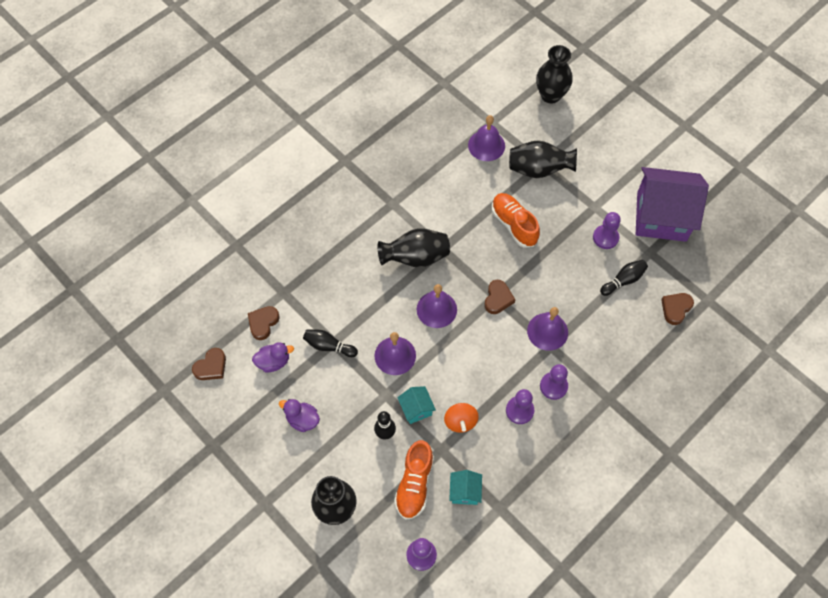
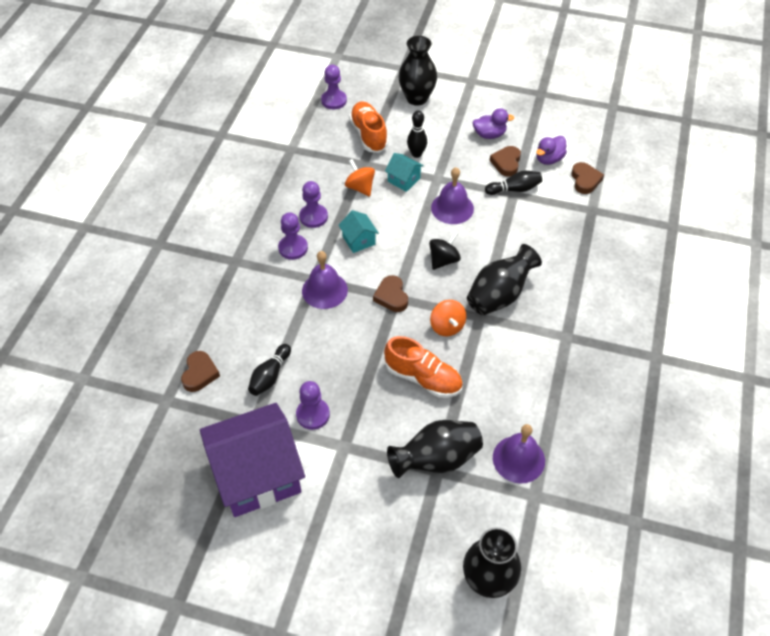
camera: 150 degrees right, 10 degrees down
(211, 367) = (594, 135): brown heart -> brown heart (506, 163)
(436, 309) = (443, 260): purple bell -> black spinning top
(465, 491) = (325, 146): turquoise house -> turquoise house (359, 240)
(472, 253) = (447, 326): none -> orange spinning top

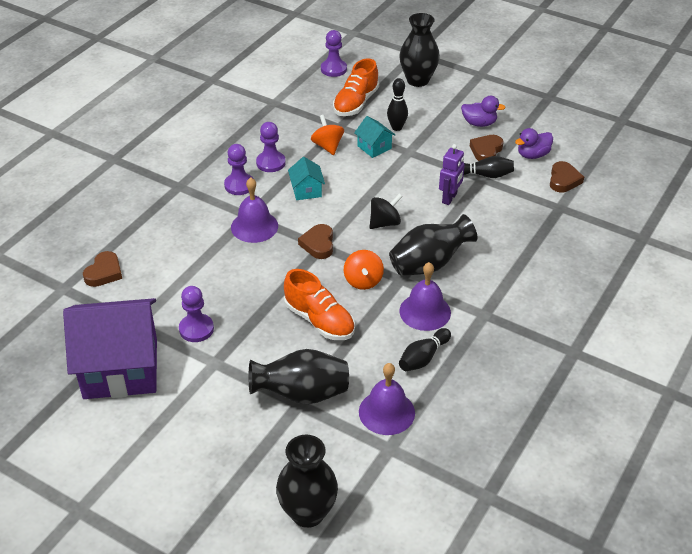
camera: 15 degrees right, 10 degrees down
(270, 376) = (169, 288): black bowling pin -> black bowling pin (423, 358)
(368, 135) = (355, 103): orange shoe -> orange shoe turned 150 degrees counterclockwise
(452, 208) = (413, 180): purple bell -> purple bell (425, 311)
(492, 221) = (449, 198): none -> purple robot

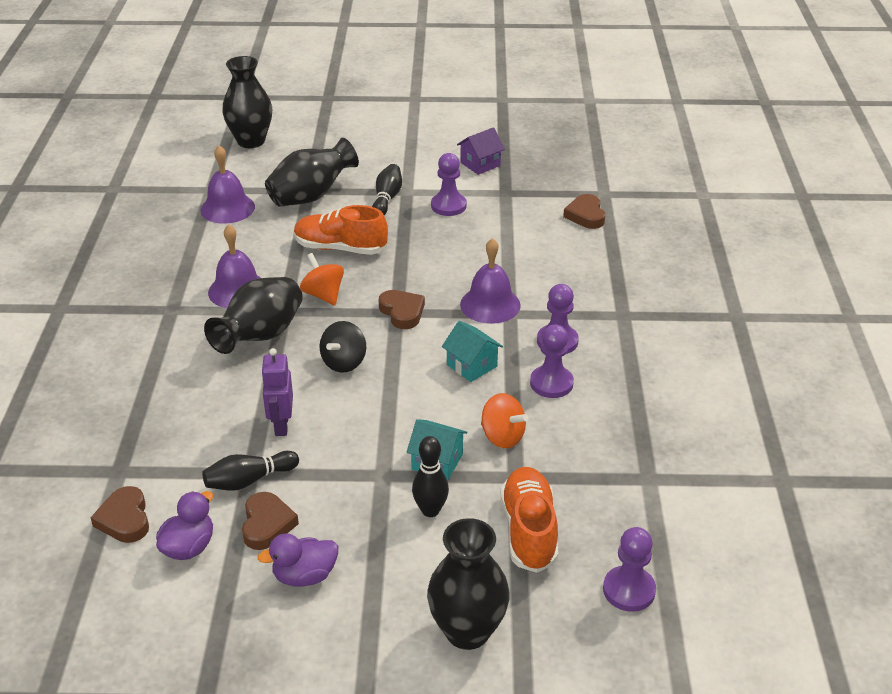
camera: 150 degrees right, 5 degrees down
(121, 368) = (480, 164): purple house -> purple house, size x0.43
(423, 358) = (217, 254): black bowling pin -> black bowling pin (387, 199)

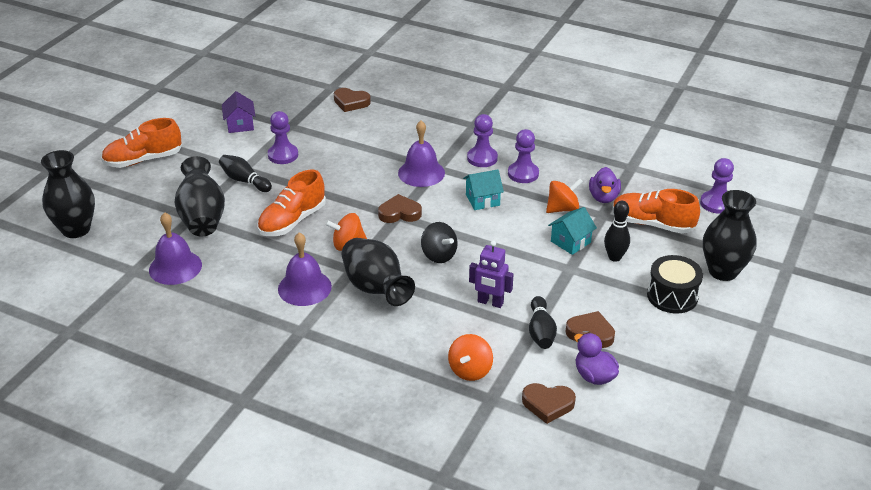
camera: 65 degrees left, 0 degrees up
(158, 442) = (470, 370): none -> orange spinning top
(304, 576) = (647, 326): purple duck -> purple duck (603, 197)
(378, 135) = (143, 160): none -> orange shoe
(381, 587) = (672, 296): none -> black drum

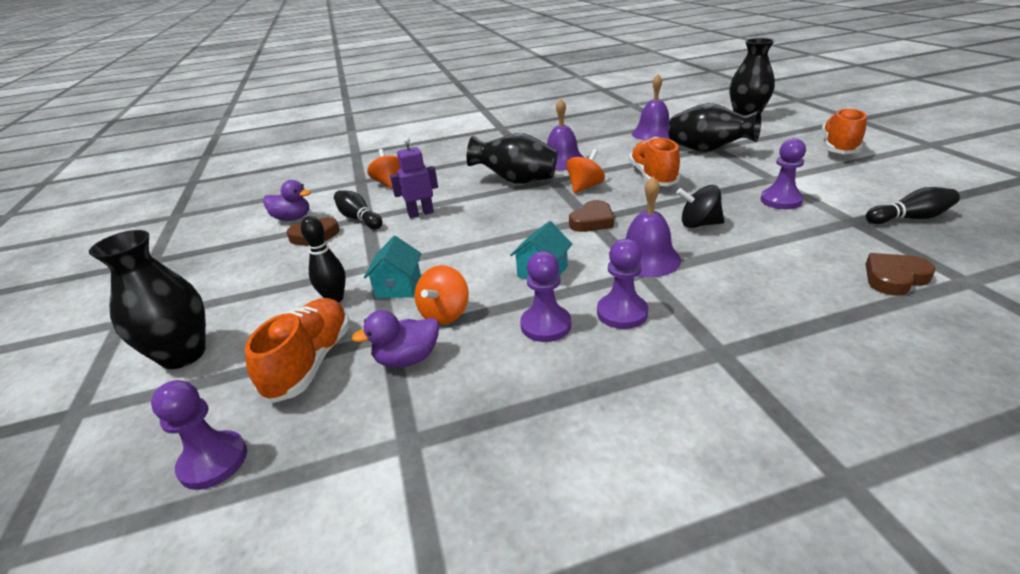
camera: 140 degrees right, 5 degrees down
(240, 125) = (880, 197): purple house -> none
(244, 181) = (748, 174): black bowling pin -> black bowling pin (909, 218)
(438, 255) = (506, 216): black spinning top -> black spinning top (698, 224)
(548, 404) = (317, 194): brown heart -> none
(603, 197) = (407, 359): purple duck -> purple duck turned 75 degrees counterclockwise
(652, 224) = (311, 362): orange shoe -> orange shoe turned 60 degrees counterclockwise
(672, 296) = (245, 298): black drum -> none

